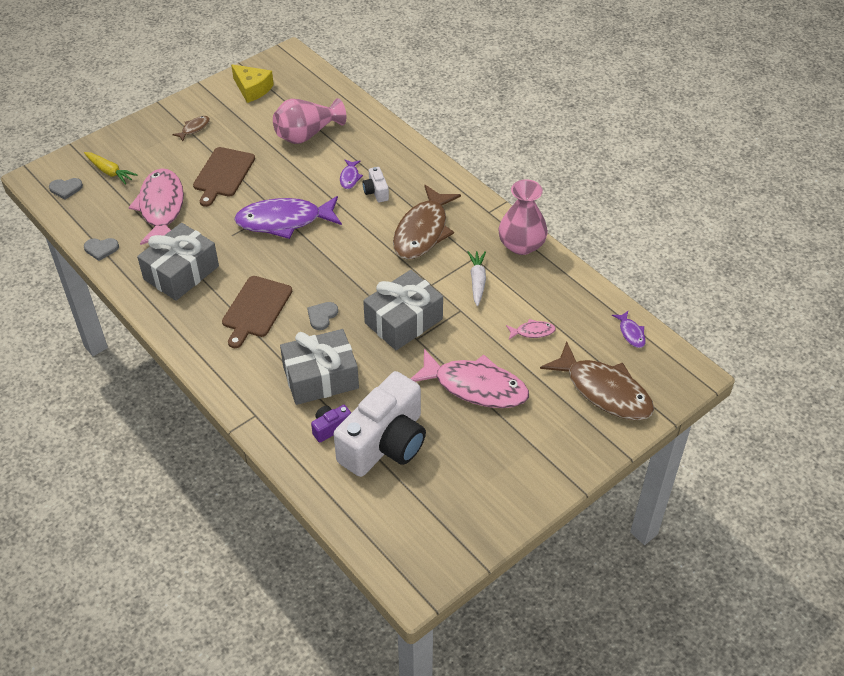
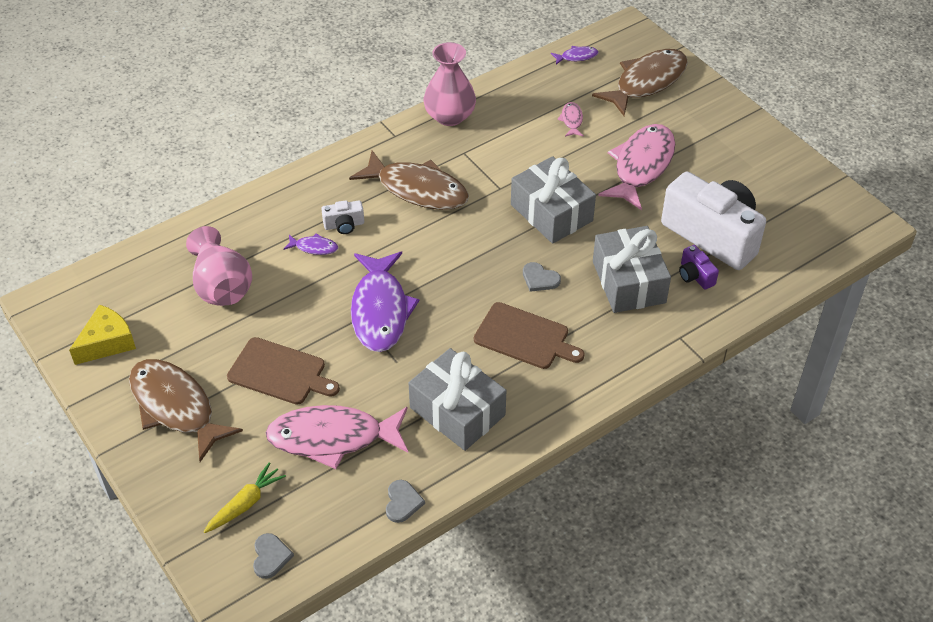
camera: 85 degrees left, 0 degrees up
(194, 128) = (175, 407): brown fish -> brown fish, size x2.34
(477, 281) = (498, 153): white carrot -> none

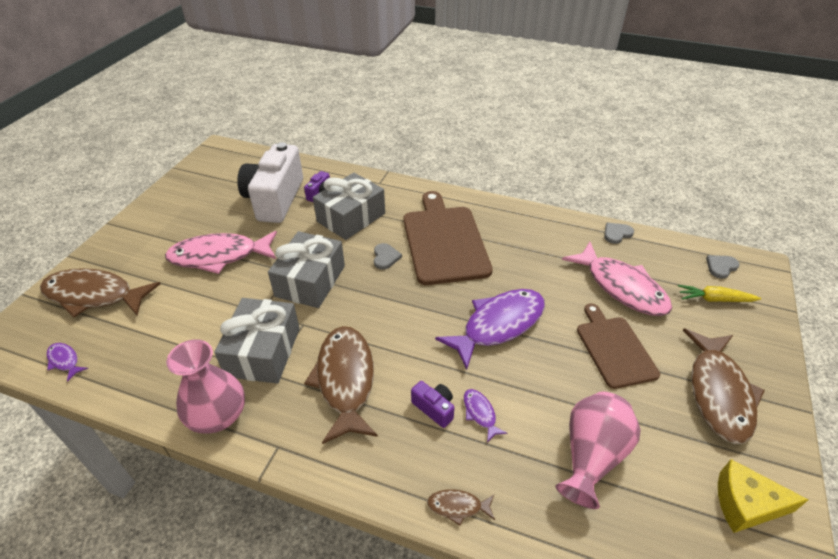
camera: 125 degrees left, 5 degrees down
(265, 199) = (458, 506): none -> brown fish
(344, 225) = (434, 408): white camera -> purple camera
(457, 411) = (533, 243): grey gift -> grey gift (263, 351)
(524, 337) = (444, 241): brown cutting board -> brown cutting board, size x1.59
(571, 120) = (177, 320): pink fish -> none

